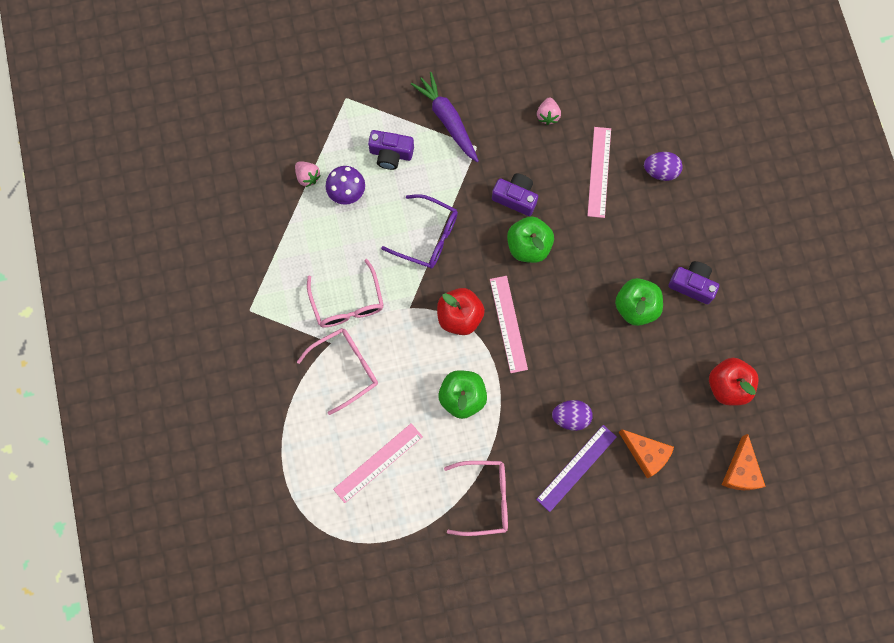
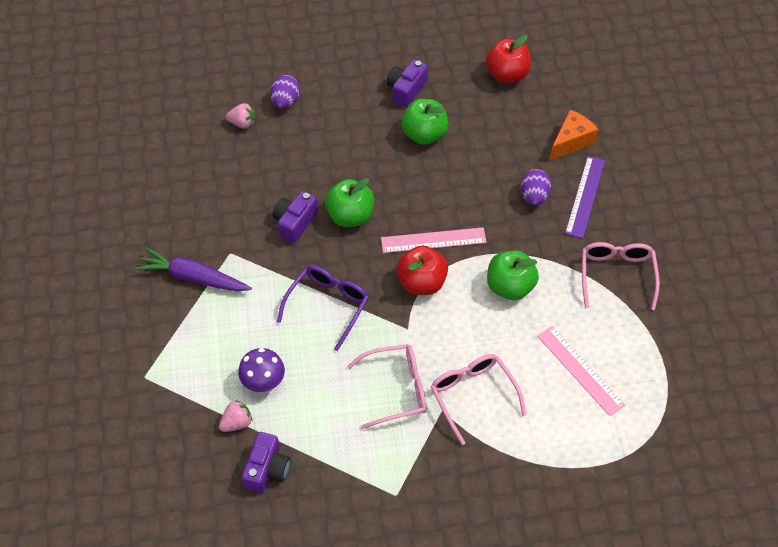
camera: 85 degrees left, 20 degrees down
(391, 154) = (223, 335): purple camera -> purple camera (267, 470)
(447, 120) = (193, 277): purple carrot -> purple carrot turned 45 degrees clockwise
(548, 115) = (207, 187): pink strawberry -> pink strawberry (242, 123)
(576, 468) = (585, 196): purple ruler -> purple ruler turned 60 degrees clockwise
(599, 172) = (278, 150): pink ruler -> none
(740, 471) = (587, 75): orange cheese -> none

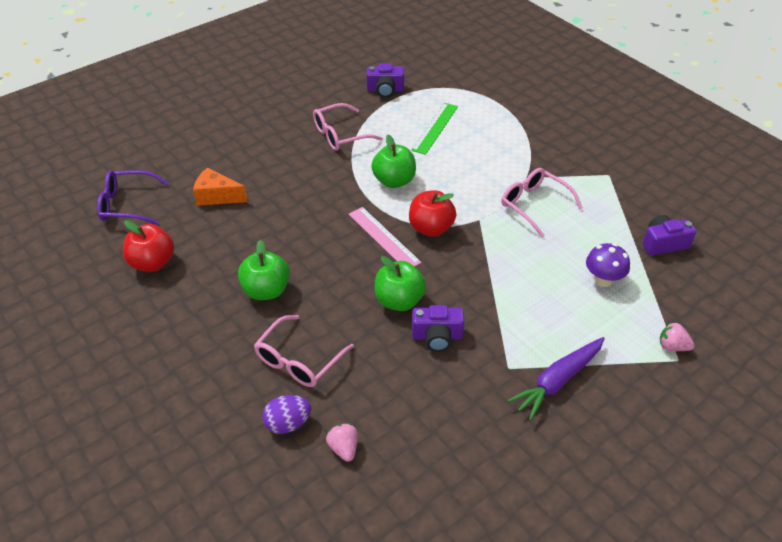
camera: 120 degrees left, 10 degrees down
(193, 277) = (557, 381): purple carrot -> purple carrot turned 60 degrees clockwise
(237, 423) = (650, 278): pink strawberry -> pink strawberry (672, 346)
(328, 306) = (501, 273): purple glasses -> purple glasses (127, 205)
(406, 90) = (213, 328): purple camera -> purple camera (385, 90)
(473, 395) = (501, 167): pink glasses -> pink glasses (299, 360)
(534, 196) = (294, 198): purple egg -> none
(580, 370) = (435, 128): pink ruler -> green ruler
(585, 196) = (274, 171): purple ruler -> none

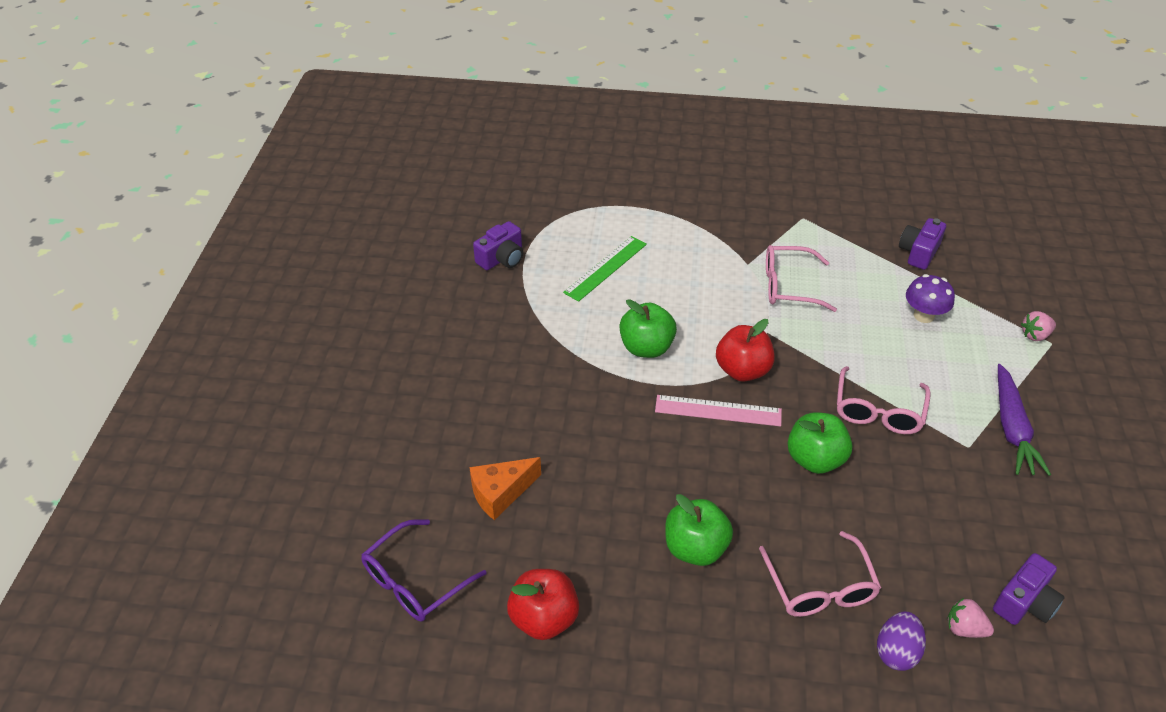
camera: 45 degrees left, 0 degrees up
(340, 135) = (527, 336): pink glasses -> pink glasses (878, 411)
(435, 128) = (606, 268): green ruler -> green ruler turned 60 degrees clockwise
(437, 336) = (886, 466): purple camera -> purple camera (1024, 602)

